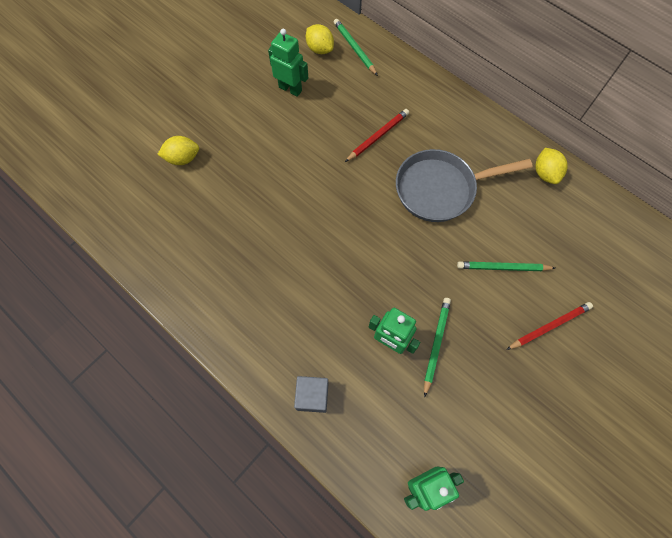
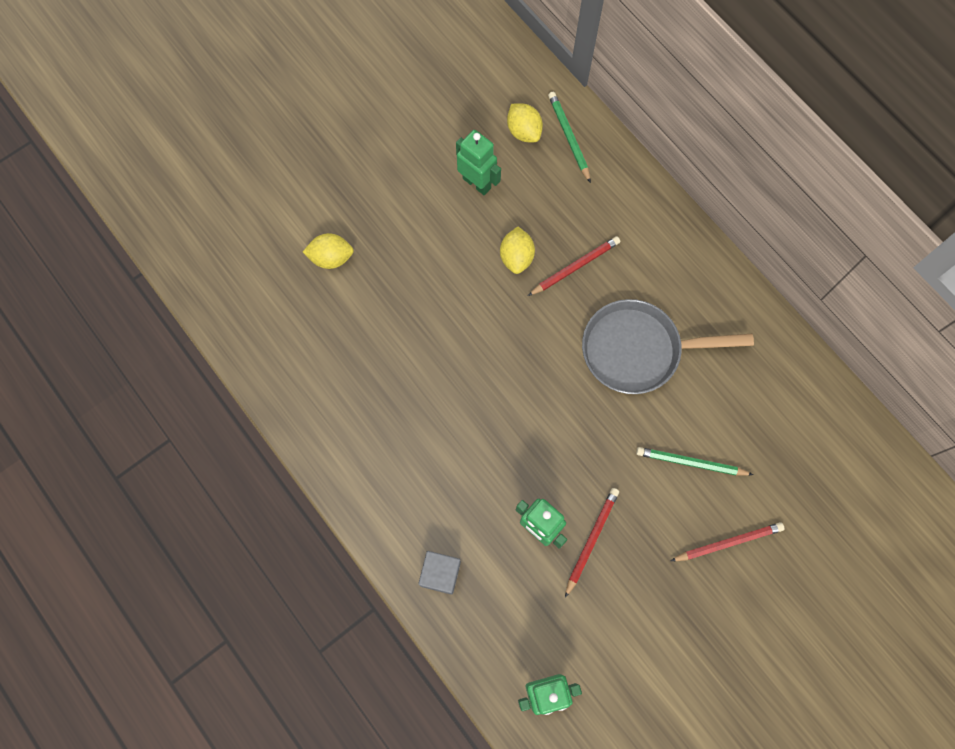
camera: 10 degrees right, 5 degrees up
(436, 344) = (591, 540): green pencil -> red pencil
(545, 173) = (773, 351): yellow lemon -> yellow lemon (516, 257)

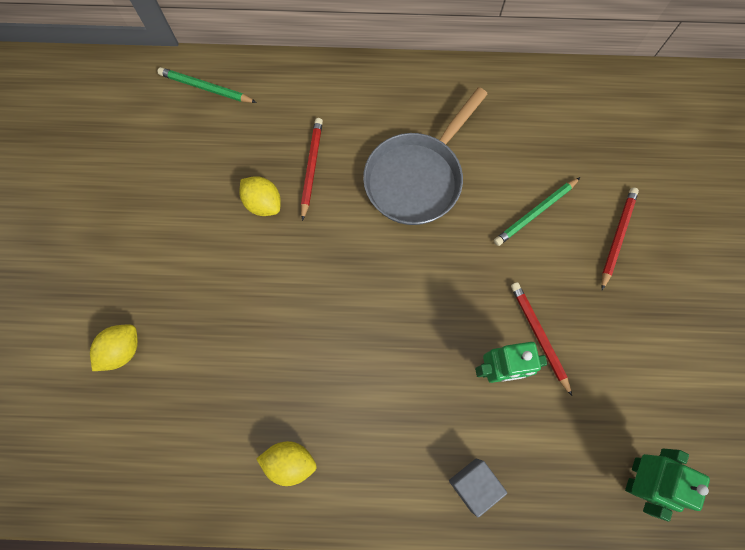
camera: 50 degrees left, 0 degrees up
(477, 183) = (175, 182): green robot -> none
(524, 131) = (168, 115): yellow lemon -> yellow lemon (290, 461)

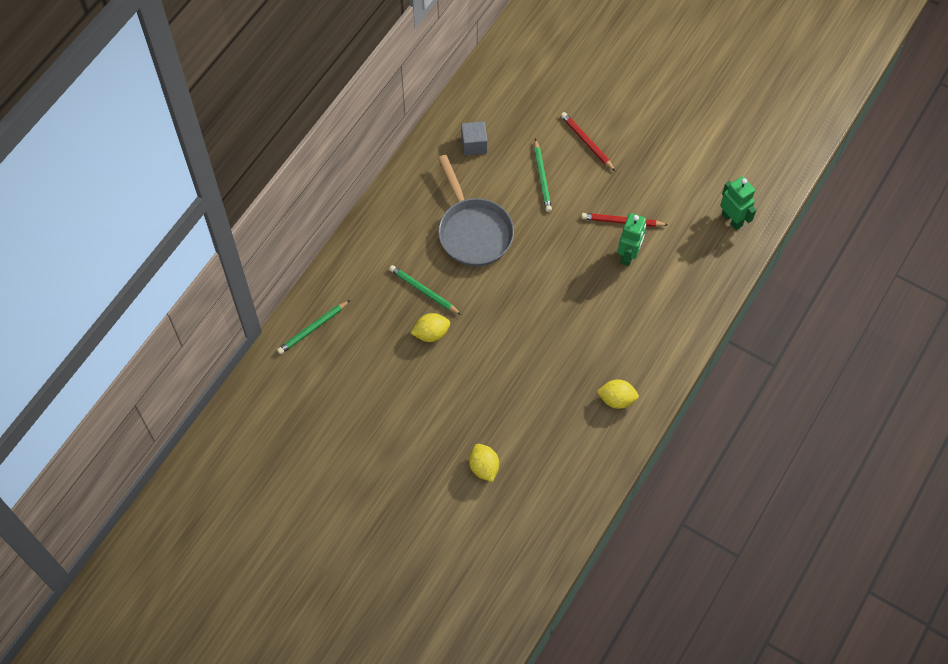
camera: 60 degrees left, 10 degrees down
(290, 461) = (617, 399): yellow lemon -> yellow lemon turned 60 degrees clockwise
(311, 168) = (423, 291): red pencil -> green pencil
(473, 484) = (688, 306): grey cube -> grey cube (474, 144)

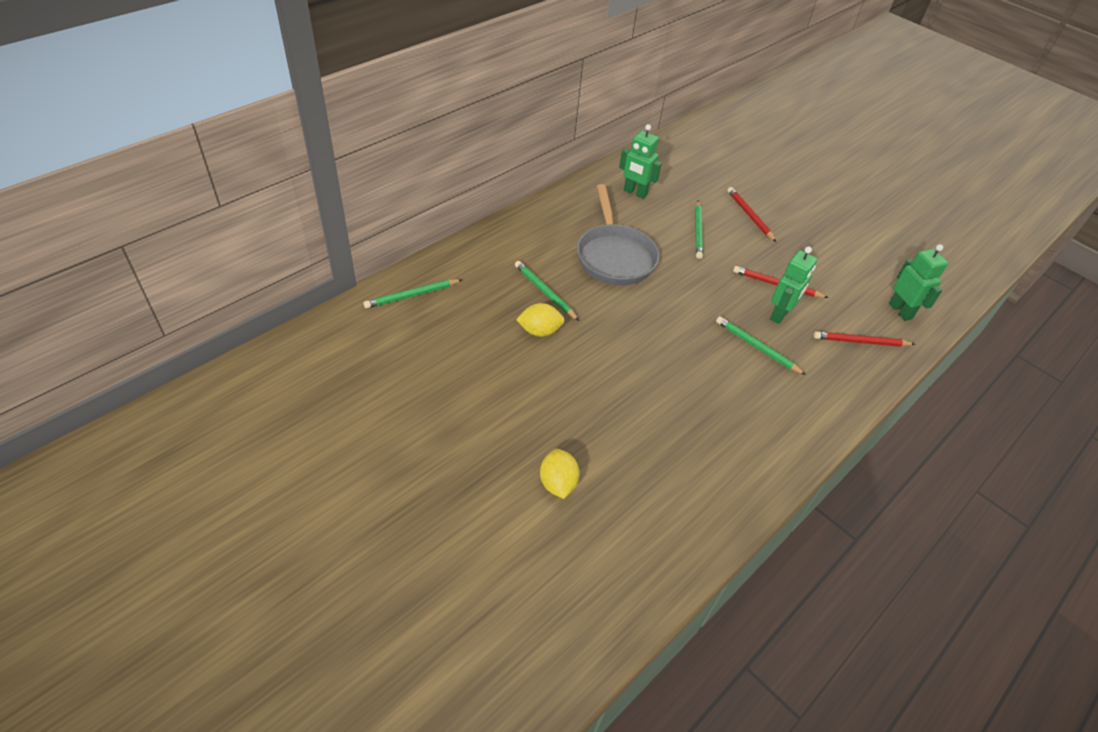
camera: 10 degrees right, 15 degrees down
(474, 144) = (635, 193): grey cube -> green robot
(613, 296) = (757, 347): none -> green pencil
(617, 399) = (744, 451): yellow lemon -> none
(699, 264) = (860, 342): none -> red pencil

